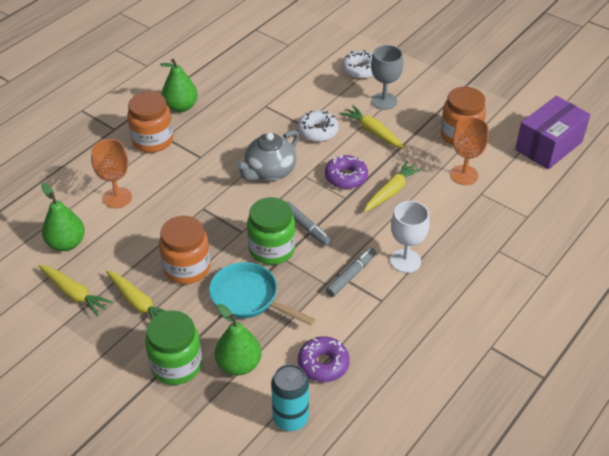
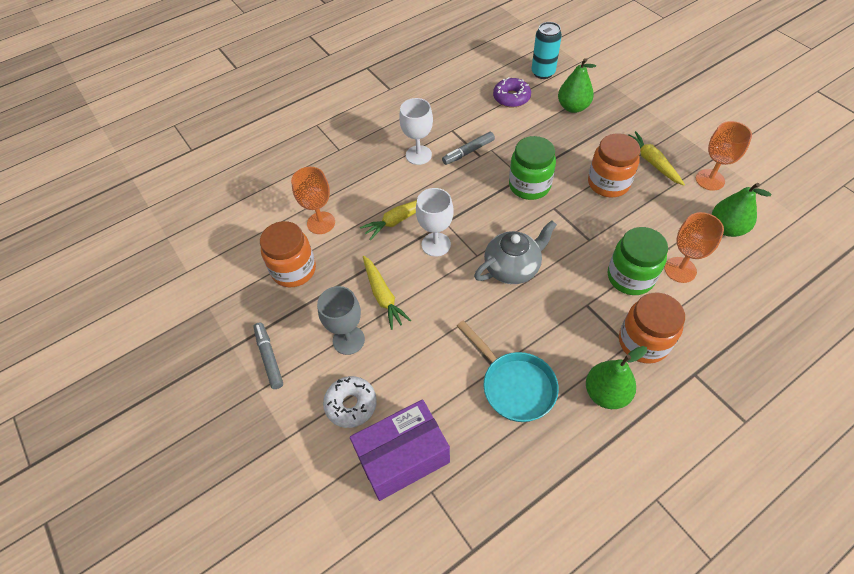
camera: 160 degrees left, 10 degrees up
(74, 293) = (710, 180): yellow carrot -> orange goblet
(176, 365) = (620, 114): green jar -> green jar (630, 277)
(249, 298) = (557, 150): turquoise pan -> turquoise pan (514, 385)
(306, 227) = (493, 200): grey marker -> grey marker (269, 357)
(318, 131) = (444, 311): white donut -> none
(346, 177) = (436, 244): purple donut -> white goblet
(548, 146) = (217, 238): purple box -> purple box (403, 457)

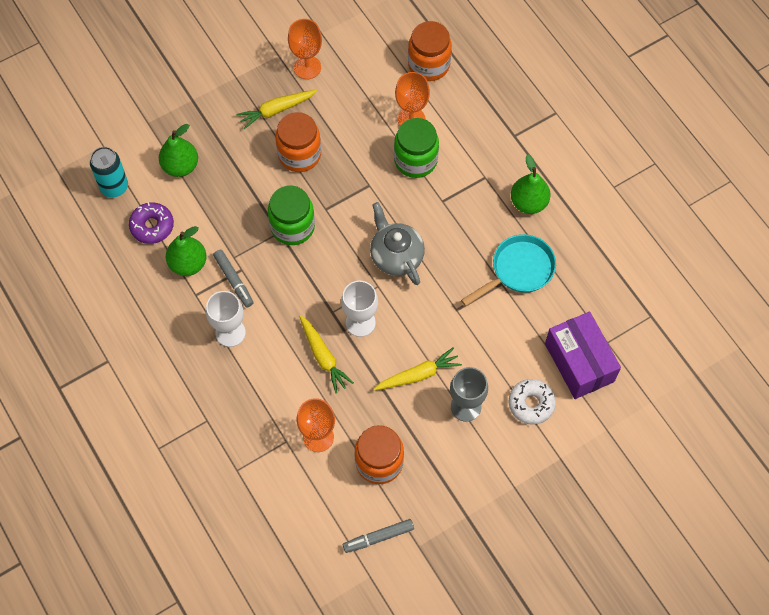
camera: 90 degrees left, 10 degrees up
(269, 357) = (480, 479): grey marker -> grey marker (378, 537)
(643, 342) = (483, 165): orange jar -> orange jar (429, 65)
(726, 228) = (368, 71): green pear -> green pear (188, 264)

